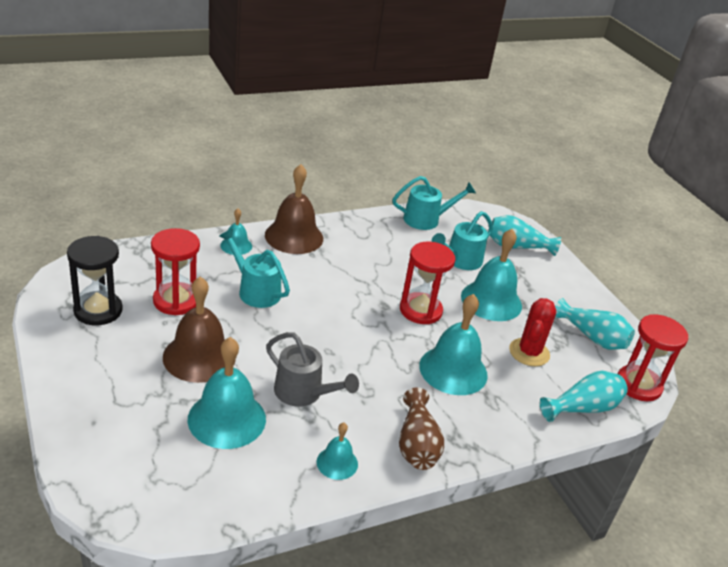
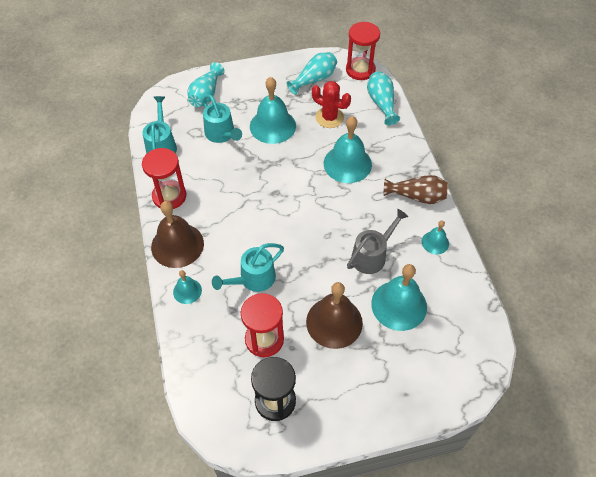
camera: 75 degrees left, 20 degrees up
(420, 310) = (282, 171): red hourglass -> red hourglass (169, 196)

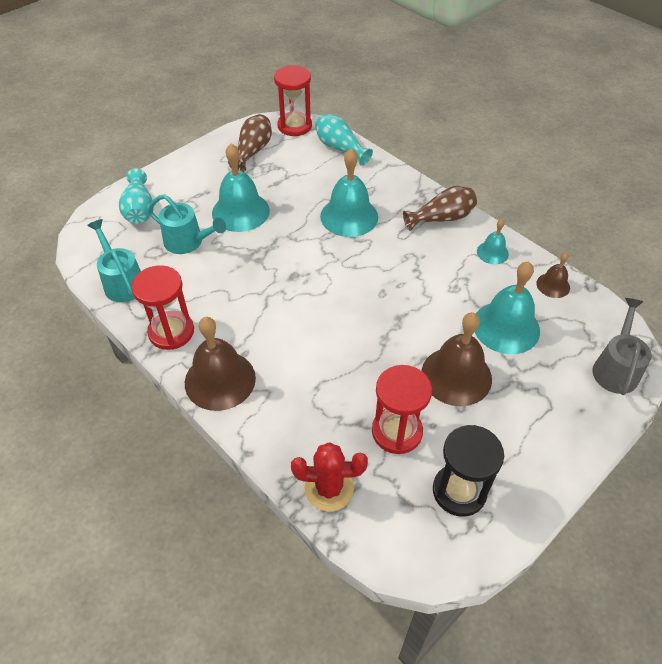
camera: 30 degrees left, 5 degrees down
(187, 291) = (269, 424): turquoise bell -> none
(253, 279) = (336, 375): turquoise watering can -> none
(314, 79) = (253, 151): turquoise vase -> brown vase
(329, 117) = (296, 180): red cactus -> red cactus (329, 488)
(372, 255) = (442, 292): grey watering can -> grey watering can (615, 368)
(462, 291) = (553, 285): none -> brown bell

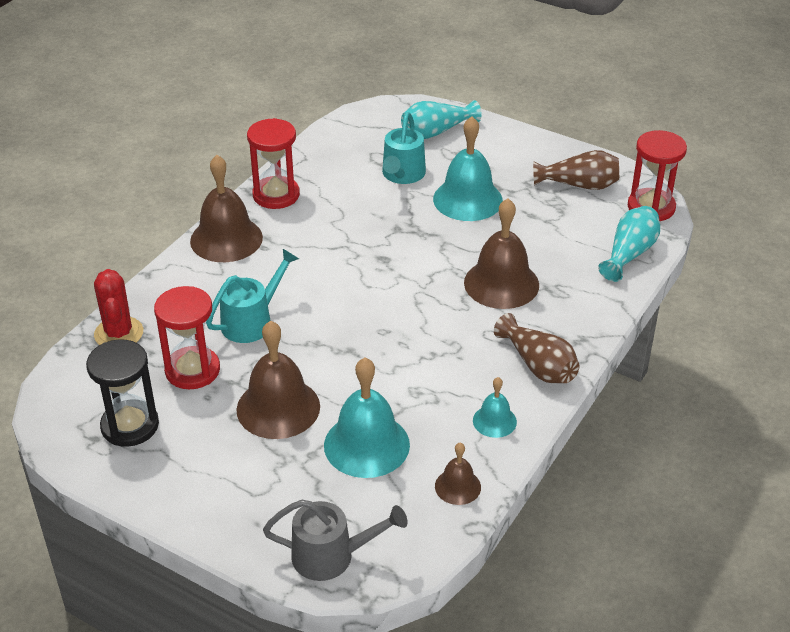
camera: 75 degrees right, 10 degrees down
(122, 282) = (329, 149): turquoise watering can -> turquoise watering can (252, 321)
(349, 216) = (501, 283): turquoise bell -> brown bell

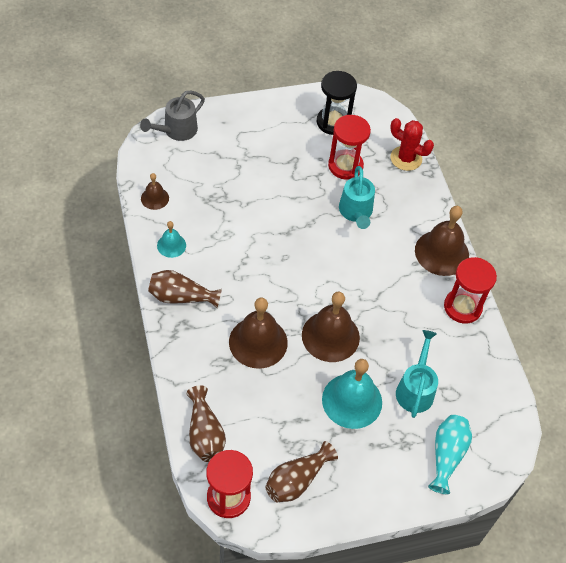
camera: 130 degrees right, 15 degrees up
(278, 408) = (281, 177): brown bell -> brown bell (330, 336)
(366, 445) = (219, 188): turquoise bell -> none
(402, 175) = (415, 389): turquoise watering can -> turquoise watering can turned 45 degrees clockwise
(629, 254) = (205, 433): turquoise vase -> brown vase

